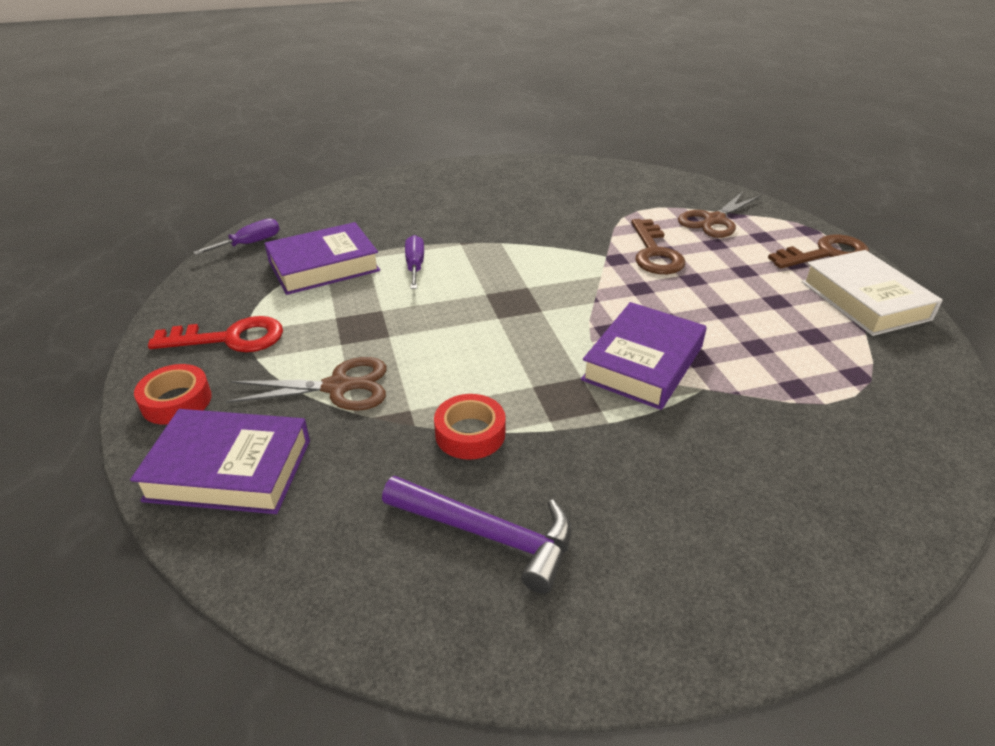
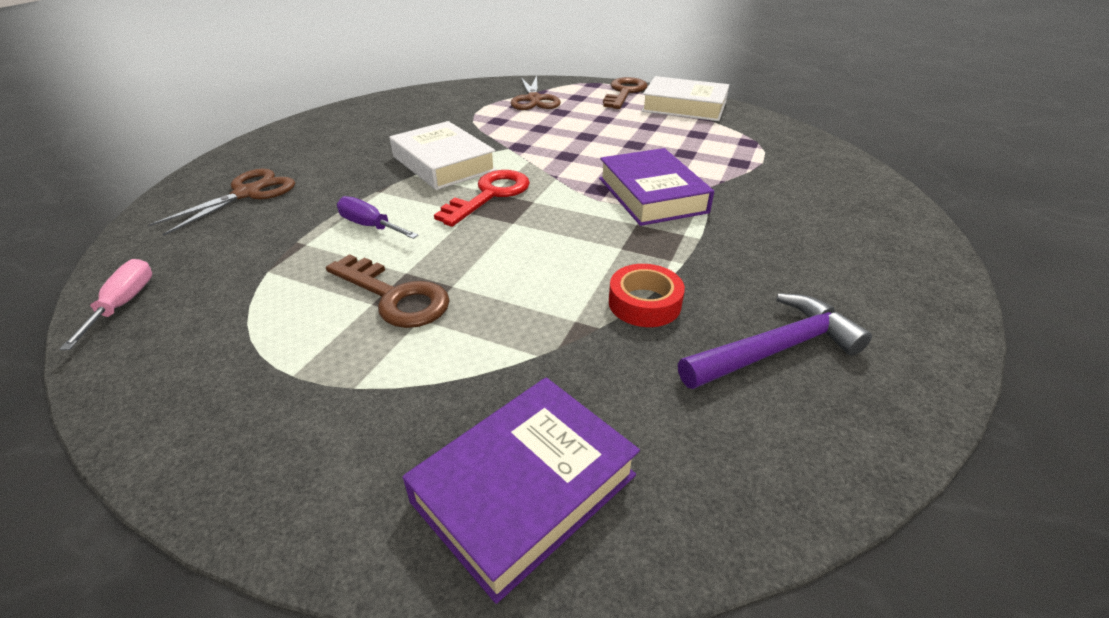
camera: 50 degrees left, 0 degrees up
(176, 401) = (338, 491): red tape -> none
(230, 338) = (285, 393): red key -> red key (490, 195)
(250, 244) = (124, 304): purple screwdriver -> pink screwdriver
(324, 266) = (271, 274): purple book -> none
(338, 387) = (486, 349): brown scissors -> brown scissors (247, 193)
(536, 244) = (443, 163): none -> white book
(655, 253) = (536, 132): brown key -> brown key (395, 297)

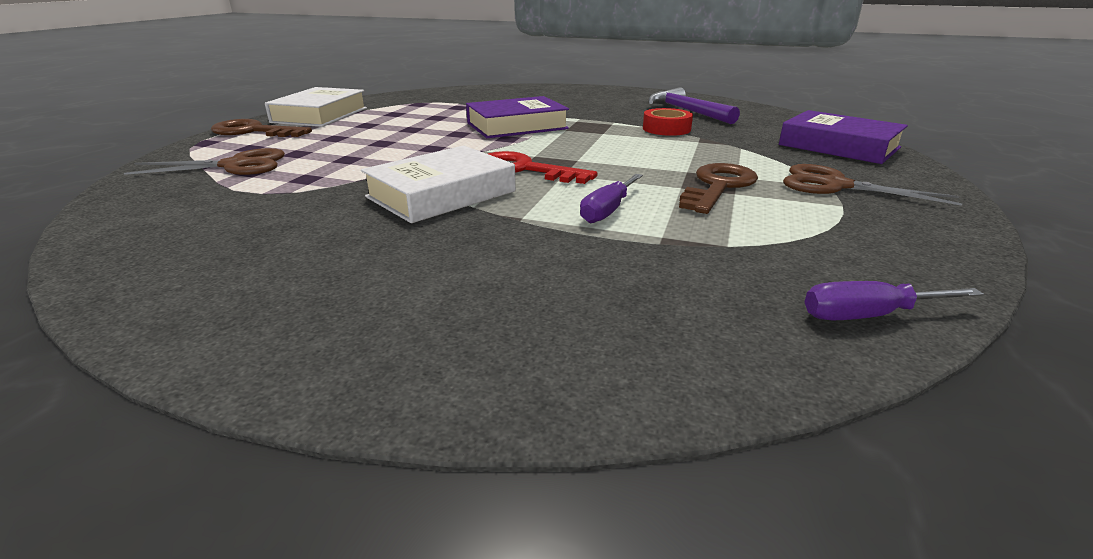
camera: 95 degrees left, 10 degrees down
(124, 304) = (867, 316): pink screwdriver -> purple screwdriver
(247, 193) = (542, 311): brown scissors -> brown scissors (835, 185)

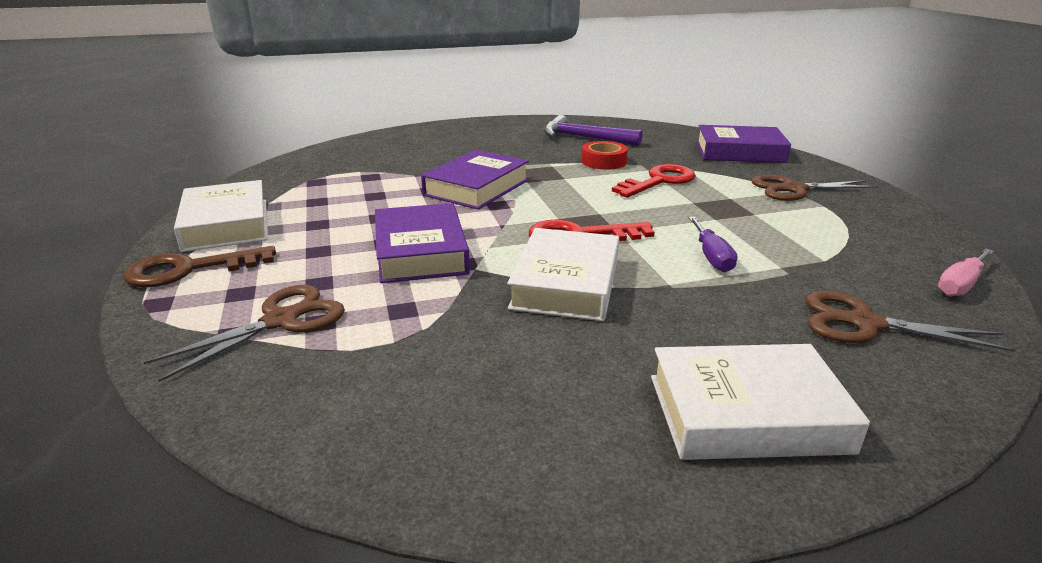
camera: 35 degrees left, 0 degrees up
(369, 317) = (747, 413): none -> white book
(390, 152) = (421, 252): none -> purple book
(645, 304) = (865, 324): none -> brown scissors
(689, 151) = (659, 181): none -> red key
(718, 186) = (735, 211): brown key -> none
(867, 316) = (960, 284): purple screwdriver -> pink screwdriver

